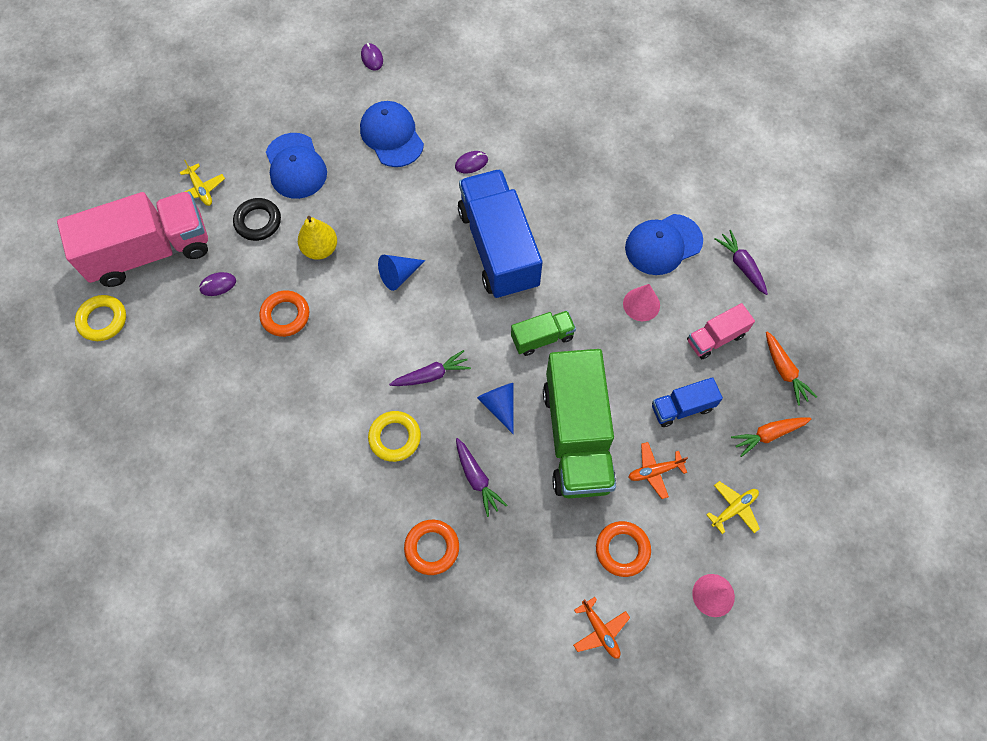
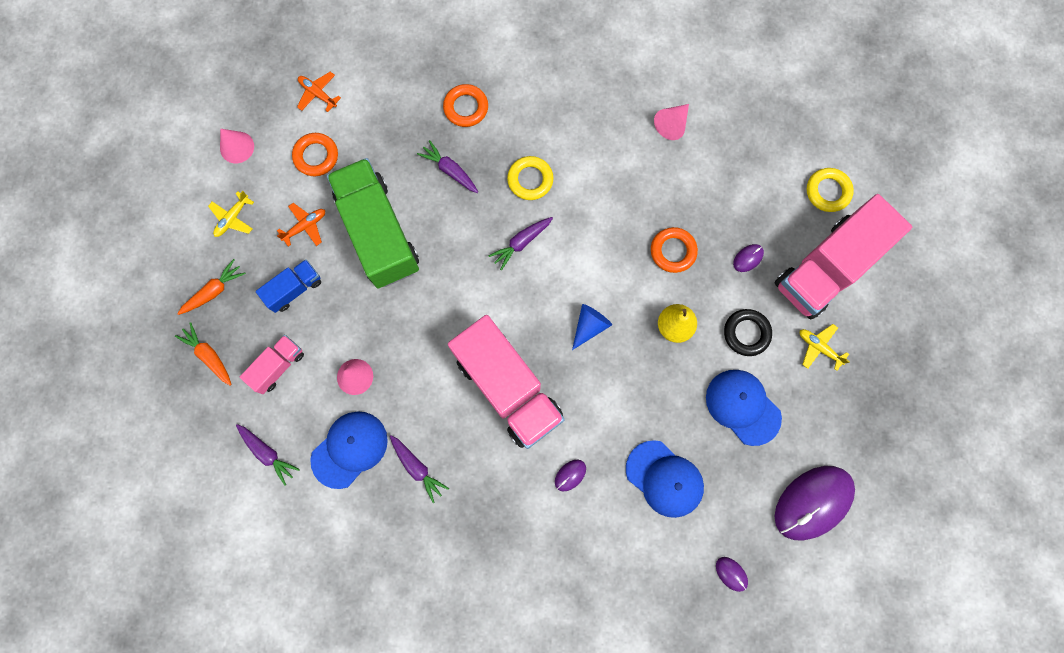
camera: 160 degrees right, 10 degrees up
(216, 445) = (672, 124): none -> pink cone
(279, 82) = (813, 502): none -> purple mouse
(498, 248) = (508, 387): blue truck -> pink truck
(499, 405) = (453, 236): blue cone -> none
(542, 338) = (436, 311): green truck -> none
(605, 210) = (417, 468): none -> purple carrot

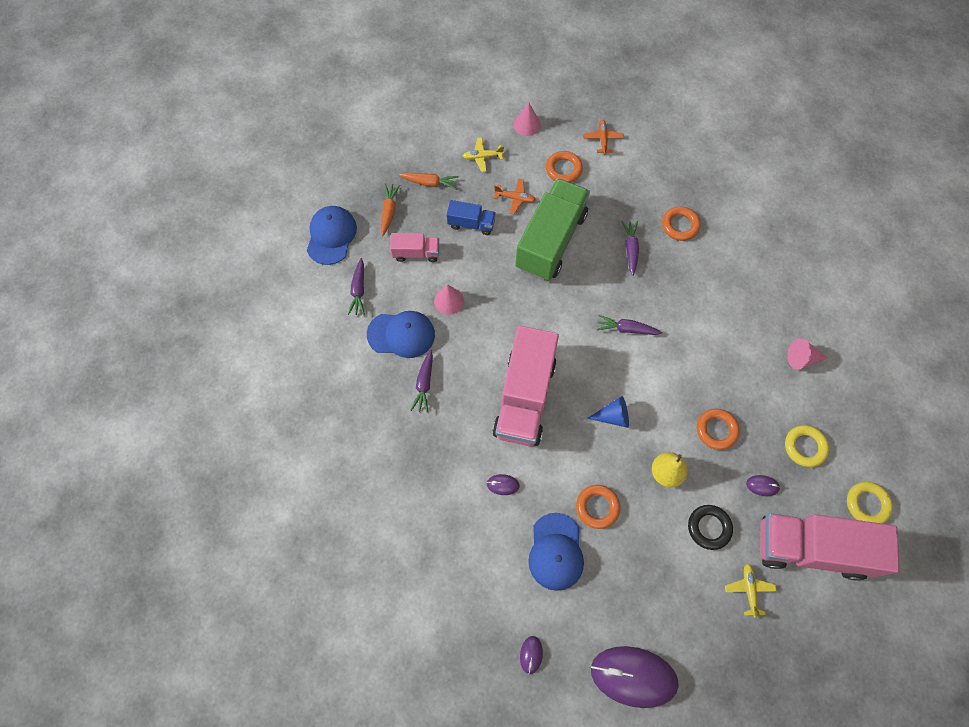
camera: 50 degrees right, 10 degrees down
(530, 180) = (673, 301): yellow ring -> yellow ring (805, 447)
(656, 410) = (597, 507): none -> orange ring
(742, 407) = (655, 567): blue cap -> blue cap (331, 236)

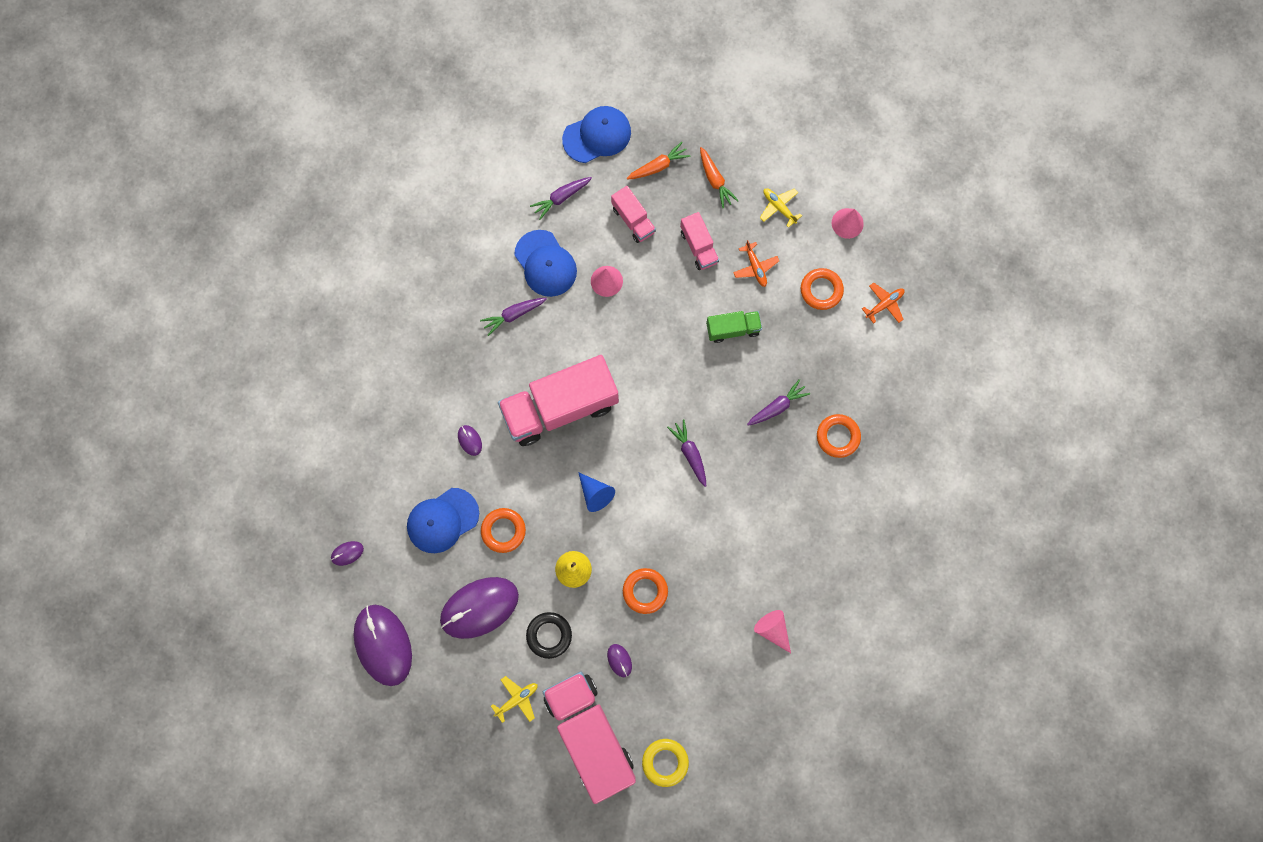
camera: 55 degrees right, 10 degrees up
(471, 224) = (699, 246): blue truck -> pink truck
(551, 241) = (732, 329): green truck -> green truck, size x0.48
(651, 570) = (479, 608): none -> purple mouse
(805, 447) = (683, 678): yellow ring -> none

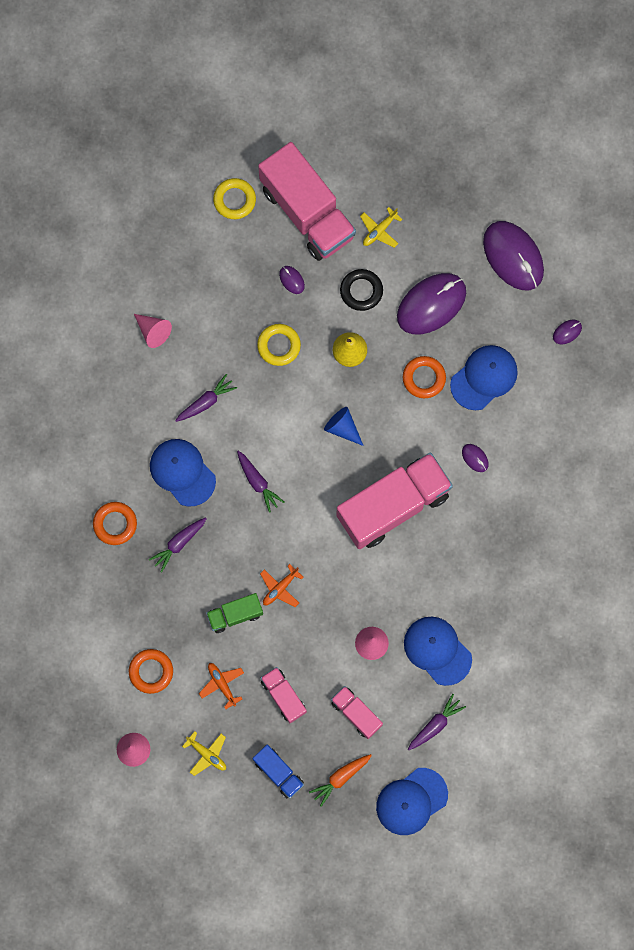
camera: 170 degrees right, 0 degrees up
(513, 315) = (458, 591): purple carrot -> purple carrot (206, 402)
(645, 591) = (279, 346): orange ring -> yellow ring
(715, 180) = (278, 772): orange carrot -> blue truck
(763, 477) = (182, 472): none -> blue cap
(884, 304) = (84, 667): orange plane -> orange plane (280, 588)

